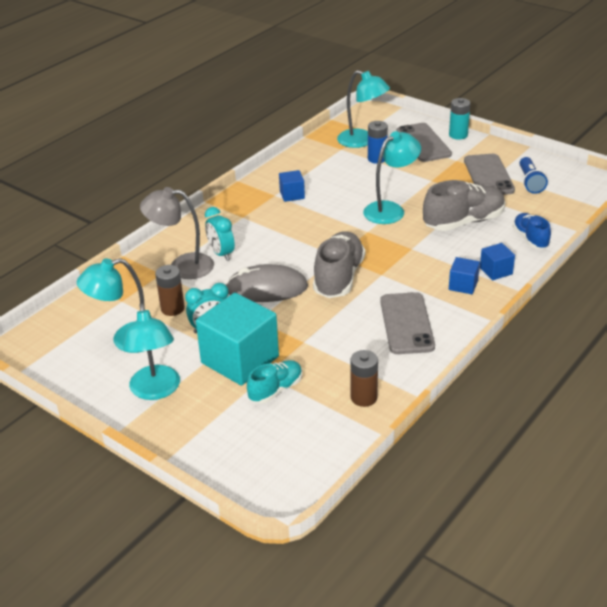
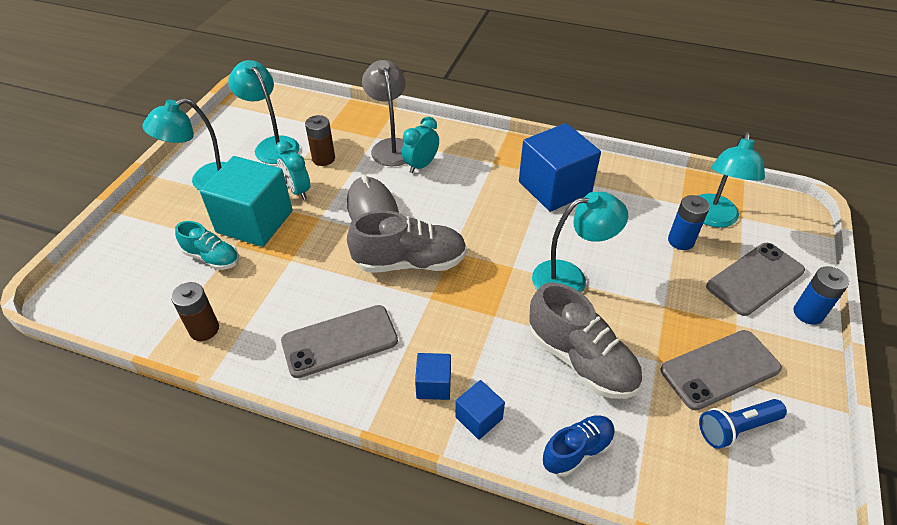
camera: 70 degrees right, 10 degrees up
(292, 195) = (554, 187): blue cube -> blue cube, size x2.12
(390, 209) = (570, 278): turquoise lamp -> turquoise lamp turned 45 degrees counterclockwise
(458, 135) = (808, 313): turquoise battery -> blue battery

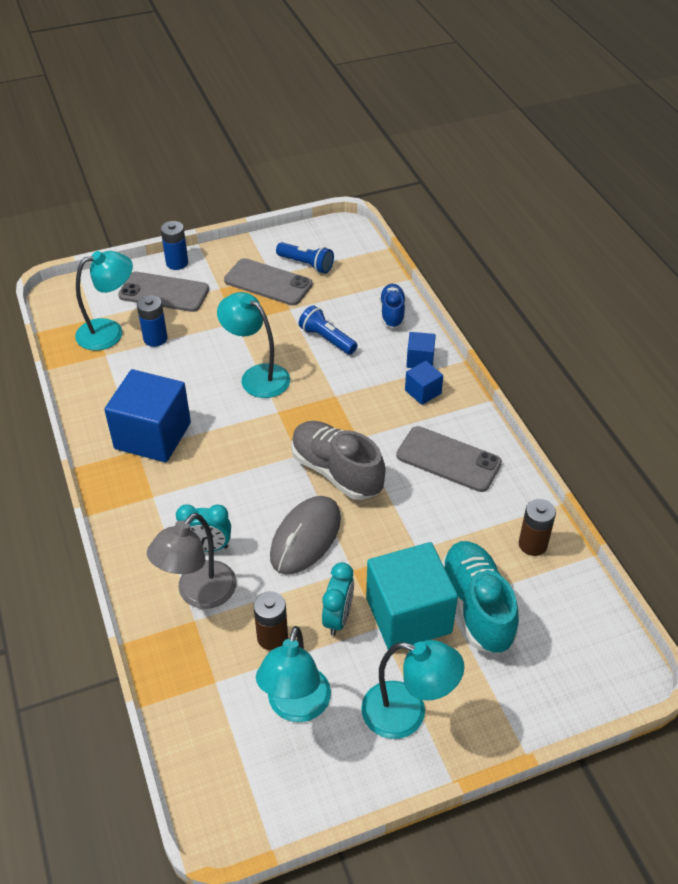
camera: 130 degrees left, 0 degrees up
(212, 258) = (476, 607): turquoise shoe -> turquoise shoe, size x1.67
(577, 450) = (392, 313): blue shoe -> blue shoe turned 75 degrees clockwise
(580, 360) = (327, 339): grey shoe -> blue flashlight

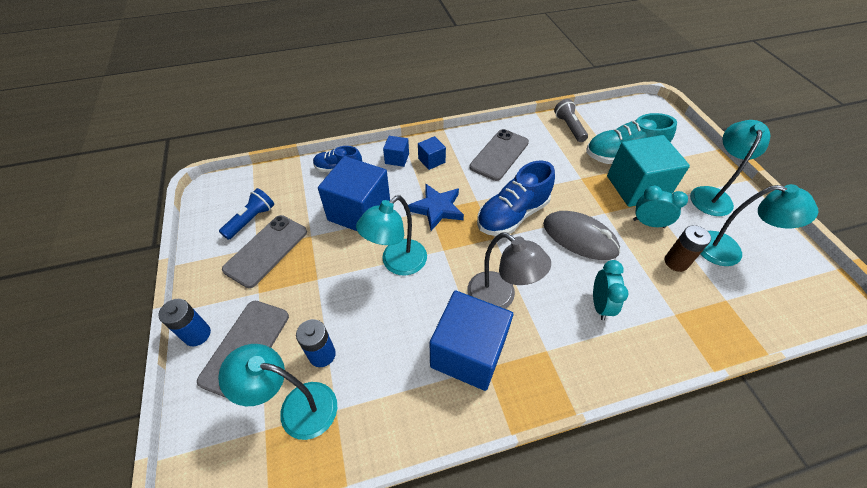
camera: 85 degrees left, 5 degrees up
(109, 332) = (297, 407): turquoise lamp -> turquoise lamp turned 60 degrees counterclockwise
(198, 594) = (649, 311): grey lamp -> grey lamp (499, 297)
(327, 339) = (359, 211): blue flashlight -> blue cube
(336, 472) = (512, 215): grey shoe -> blue shoe
(339, 402) = (437, 208): none -> blue star
(532, 544) = (569, 127): brown battery -> grey flashlight

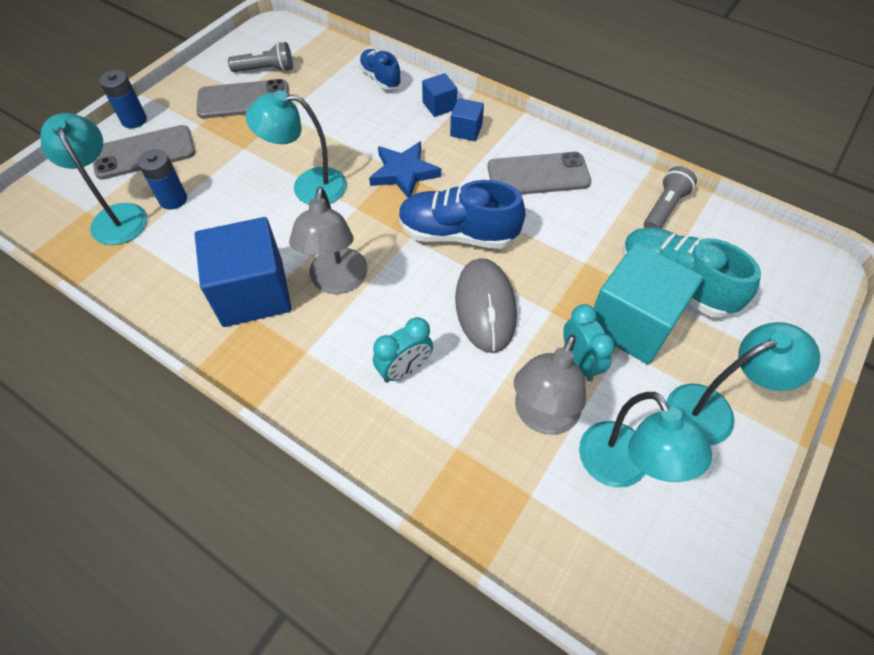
camera: 50 degrees right, 5 degrees up
(251, 220) = (266, 70): blue flashlight -> grey flashlight
(359, 211) = (343, 124): blue cube -> none
(676, 262) = (542, 417): brown battery -> grey lamp

